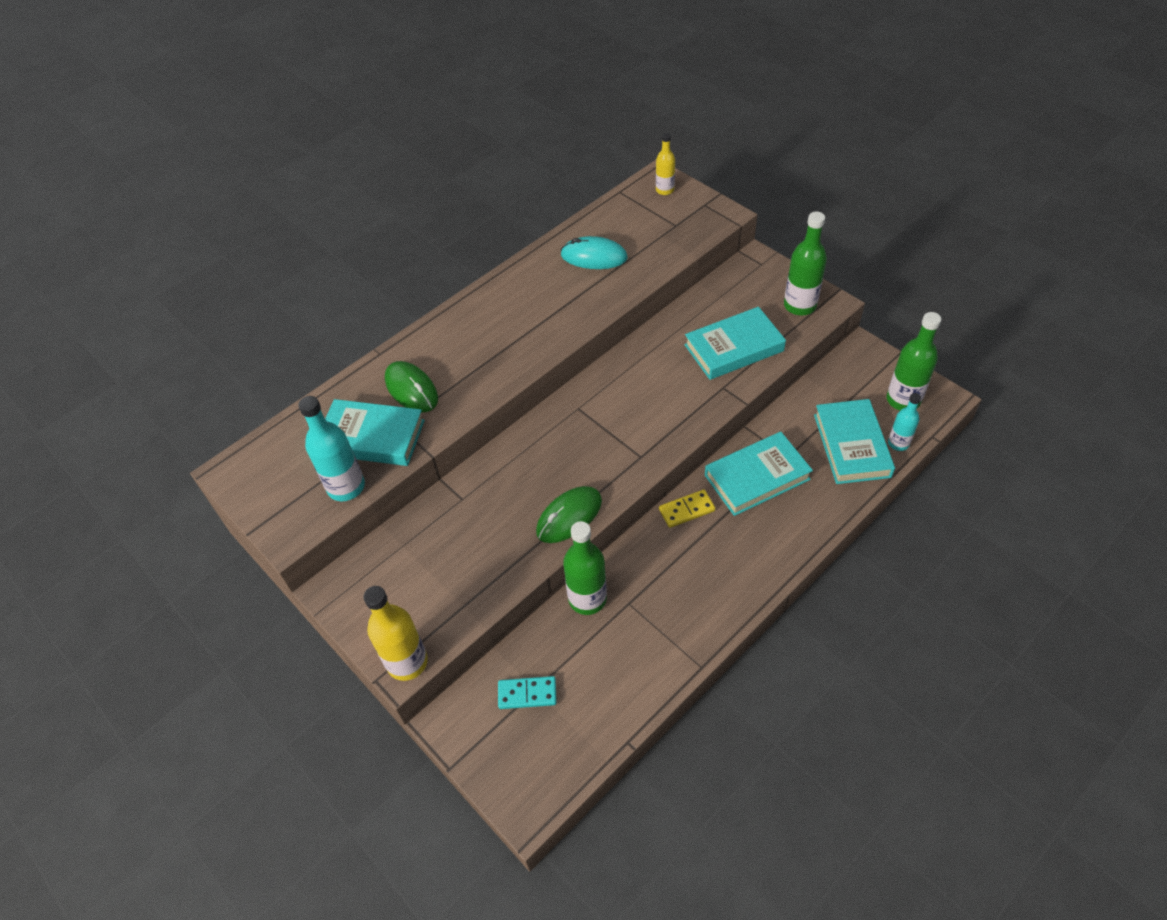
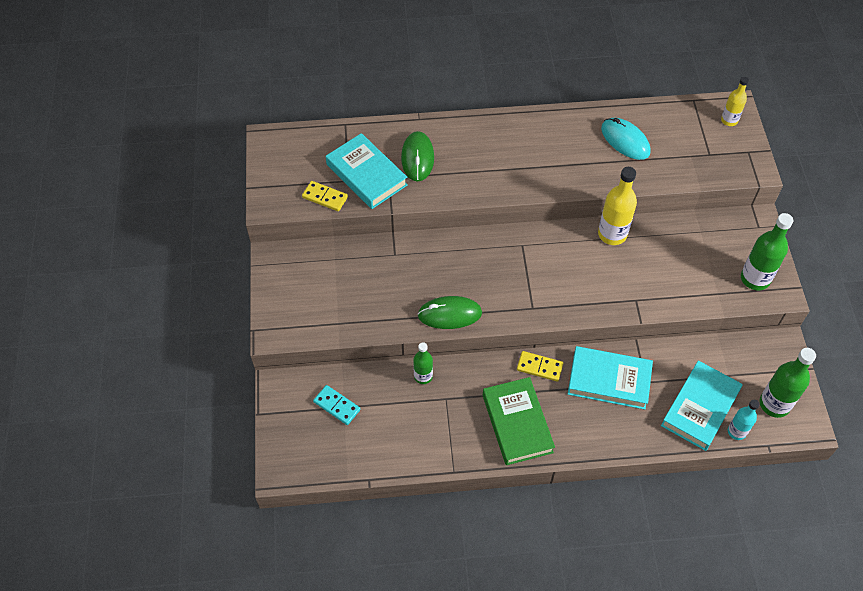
camera: 35 degrees right, 5 degrees up
(346, 487) = (325, 197): turquoise bottle -> yellow domino
(407, 662) = (278, 333): yellow bottle -> yellow bottle (612, 234)
(587, 599) = (423, 376): green bottle -> green bottle, size x0.61
(715, 575) = (517, 423): none -> green book
(734, 348) = (672, 277): turquoise book -> none

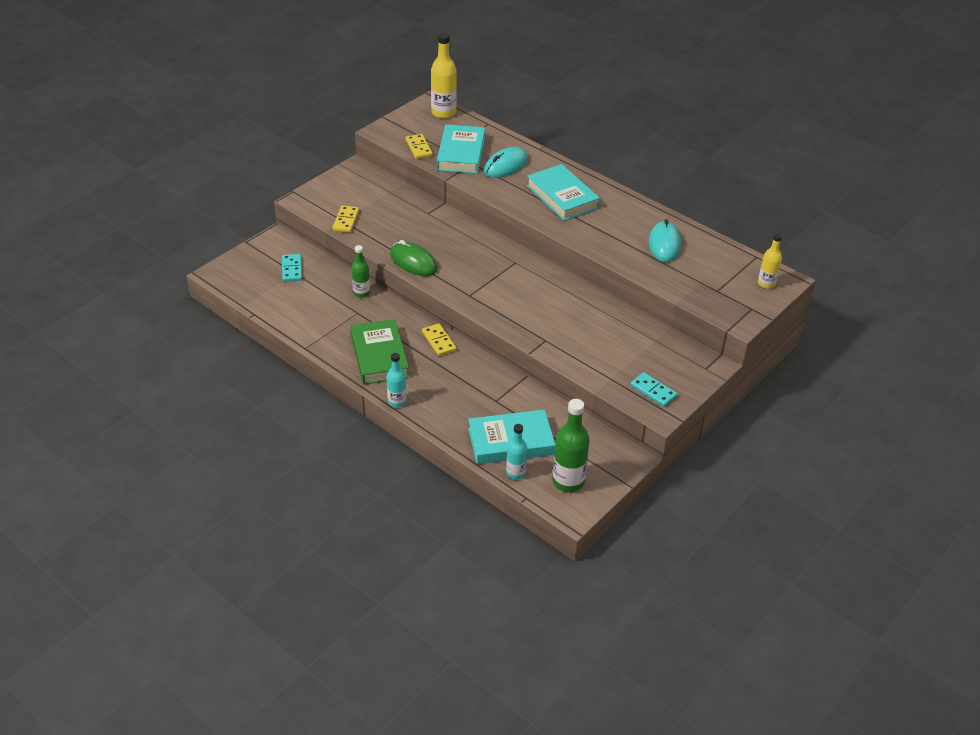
camera: 45 degrees right, 15 degrees down
(341, 321) = (346, 221): none -> yellow domino
(417, 158) = (506, 165): green mouse -> turquoise mouse
(517, 423) = (379, 356): green book -> green book turned 45 degrees counterclockwise
(585, 452) = (397, 401): none -> turquoise bottle
(609, 380) = (472, 381): turquoise book -> turquoise book (562, 197)
(612, 234) = (587, 298): yellow bottle -> yellow bottle (443, 113)
(755, 279) = (653, 391): green bottle -> turquoise domino

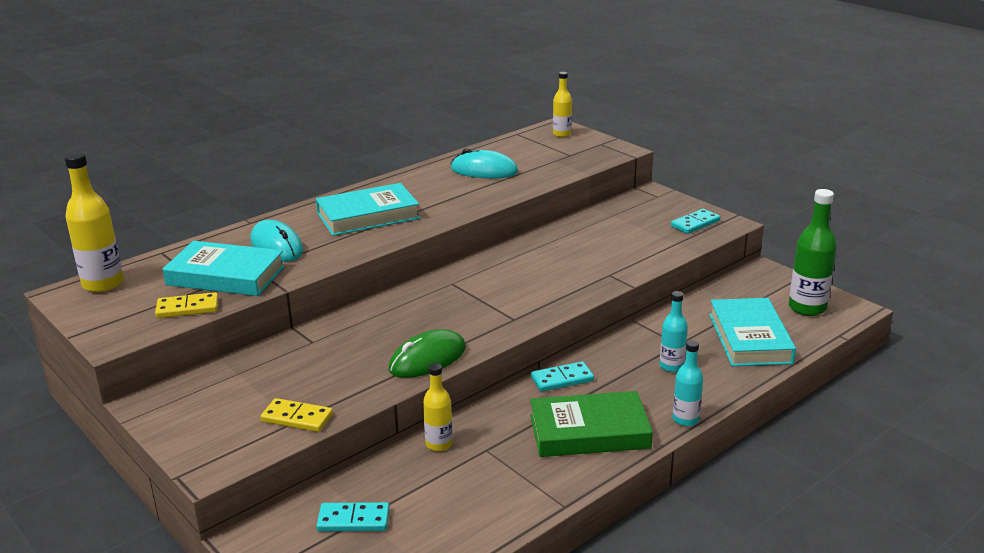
camera: 80 degrees left, 15 degrees down
(361, 293) = (439, 444): green bottle -> yellow bottle
(439, 341) = (562, 379): yellow domino -> turquoise domino
(515, 473) = (801, 339): turquoise bottle -> turquoise bottle (671, 366)

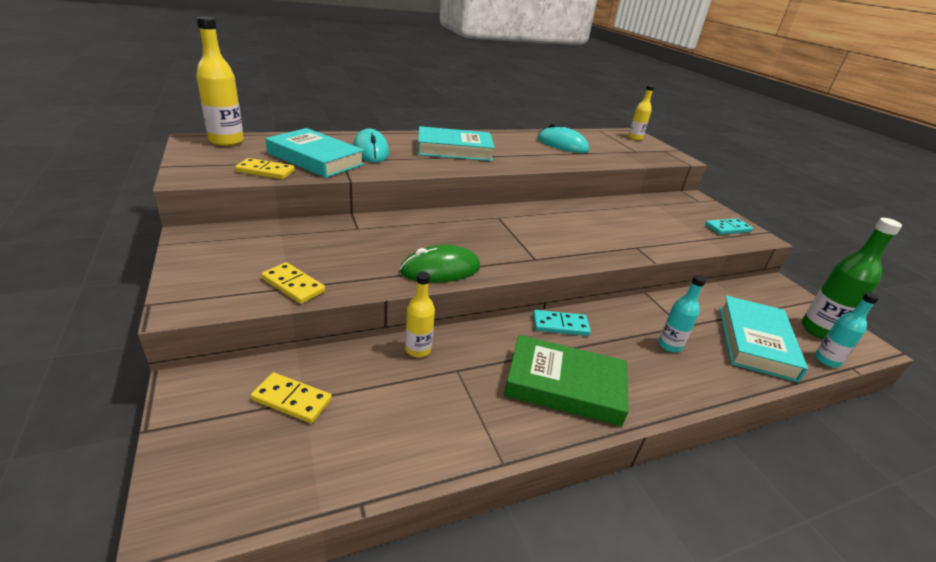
camera: 15 degrees right, 5 degrees up
(353, 520) = (292, 400): turquoise domino -> yellow domino
(685, 419) = (668, 406): turquoise bottle -> turquoise bottle (826, 360)

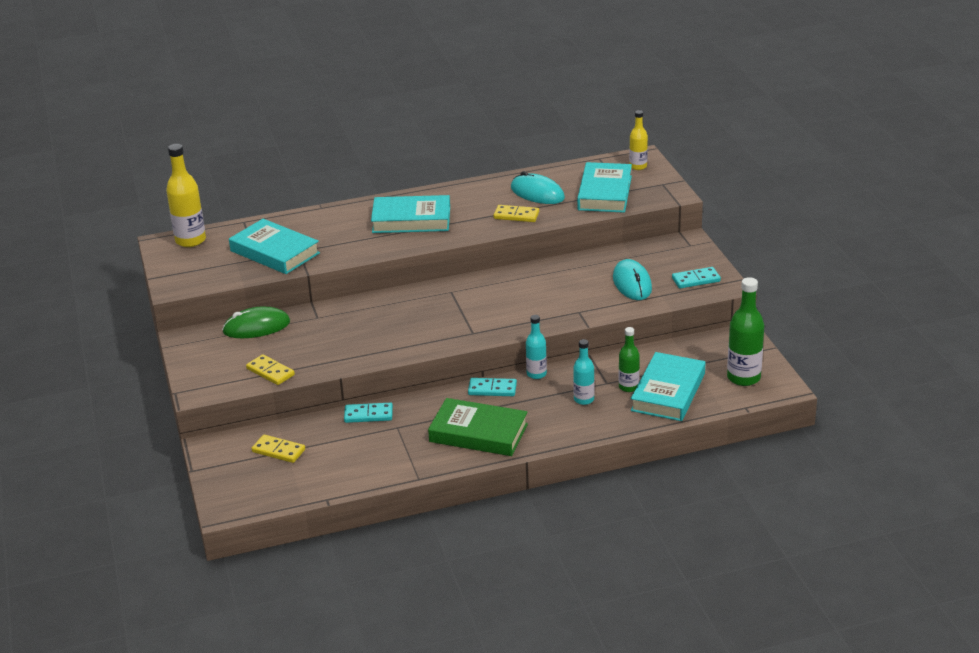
camera: 10 degrees right, 0 degrees up
(265, 171) = (234, 273): yellow domino -> yellow domino (516, 215)
(371, 150) = (326, 233): turquoise mouse -> turquoise mouse (632, 283)
(418, 349) = (368, 415): yellow bottle -> turquoise domino
(440, 269) = (386, 350): green mouse -> green mouse (256, 327)
(620, 150) = (605, 193): none -> turquoise book
(709, 333) = (628, 387): none -> green bottle
(826, 360) = (725, 403): turquoise bottle -> turquoise bottle (536, 374)

